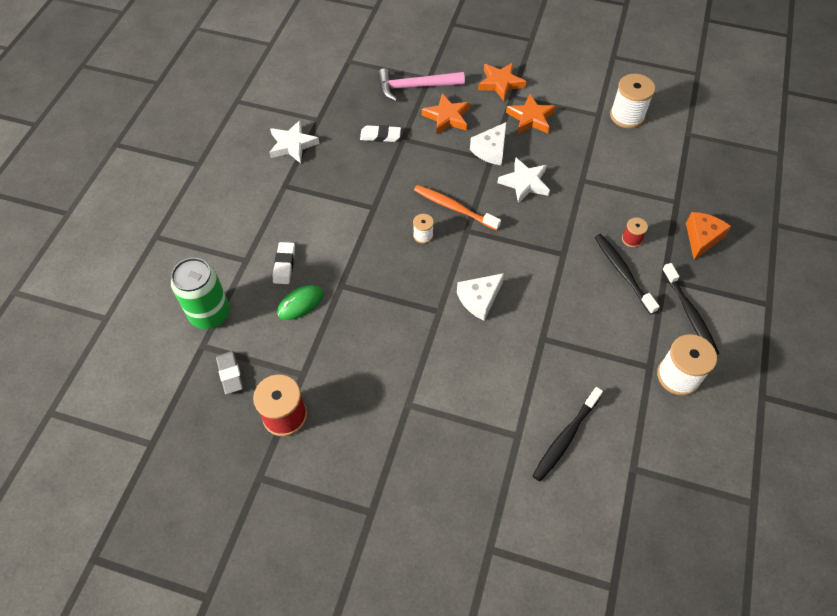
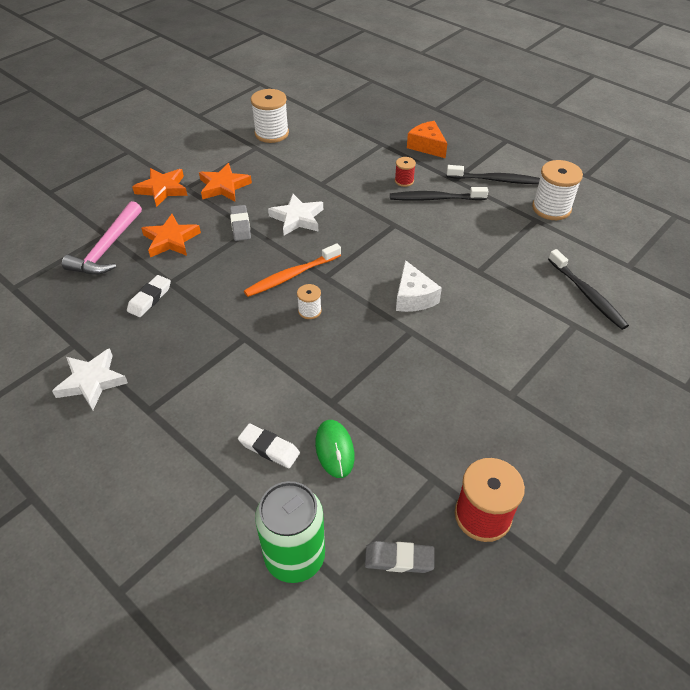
camera: 65 degrees left, 10 degrees down
(491, 150) = (240, 225): white cheese -> grey eraser

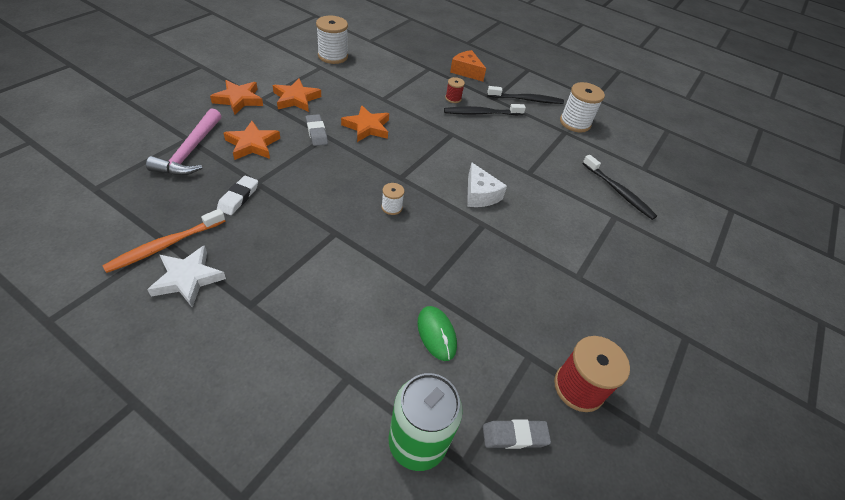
camera: 15 degrees left, 0 degrees up
(269, 448) = (375, 336): white eraser -> none
(291, 276) = (370, 176): orange toothbrush -> orange toothbrush (165, 245)
(297, 218) = (367, 127): white star -> orange star

